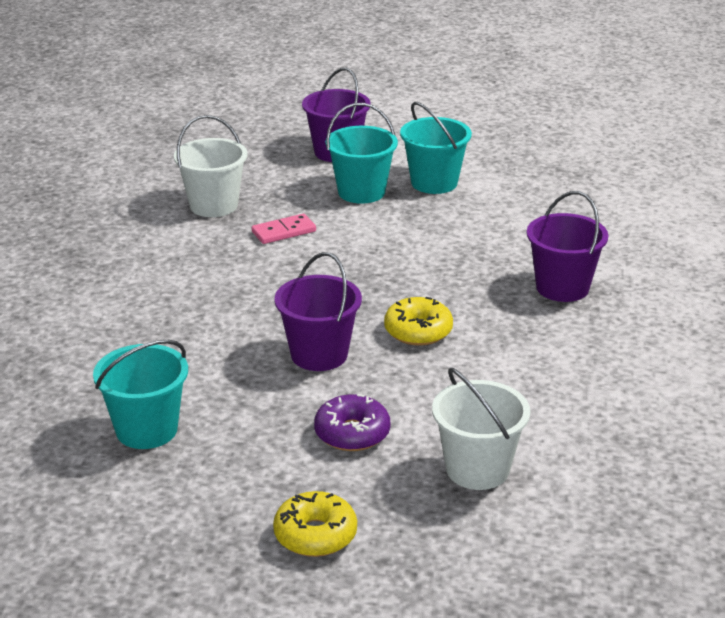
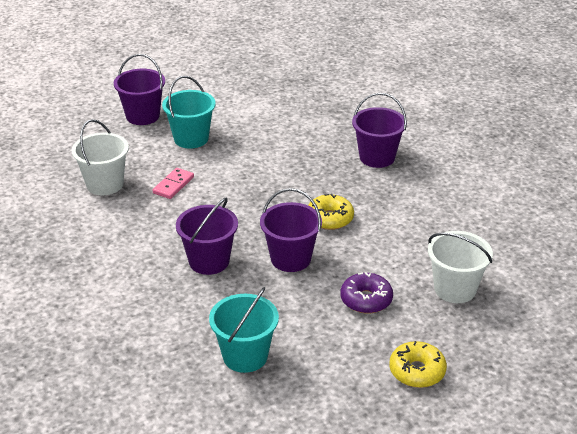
camera: 35 degrees left, 5 degrees up
(227, 321) = (209, 261): none -> purple bucket
(434, 182) = (228, 116): turquoise bucket -> none

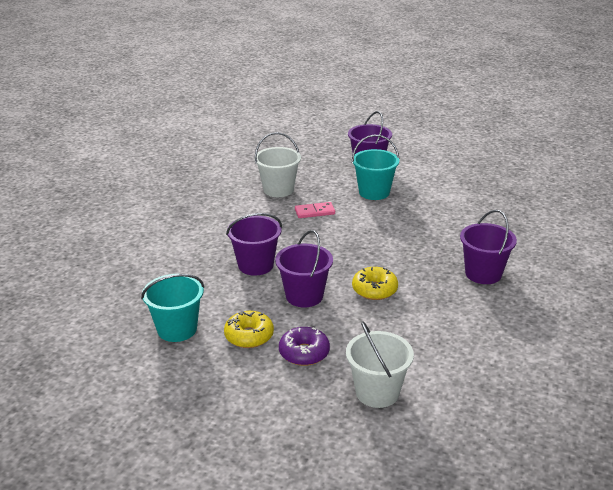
camera: 50 degrees right, 5 degrees down
(417, 371) = (252, 419): yellow donut -> yellow donut (249, 336)

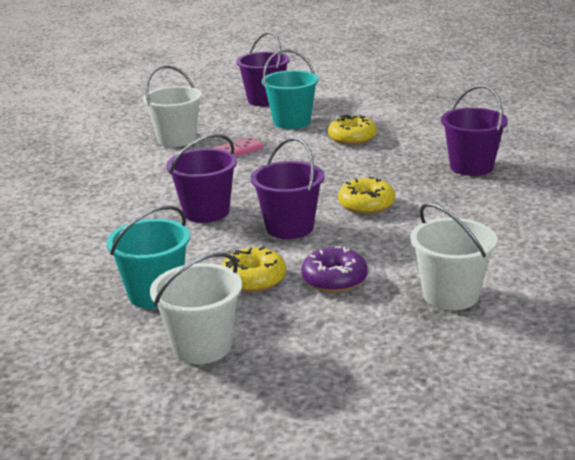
camera: 20 degrees left, 5 degrees down
(179, 383) = (202, 346): none -> white bucket
(409, 220) = (352, 138): none -> yellow donut

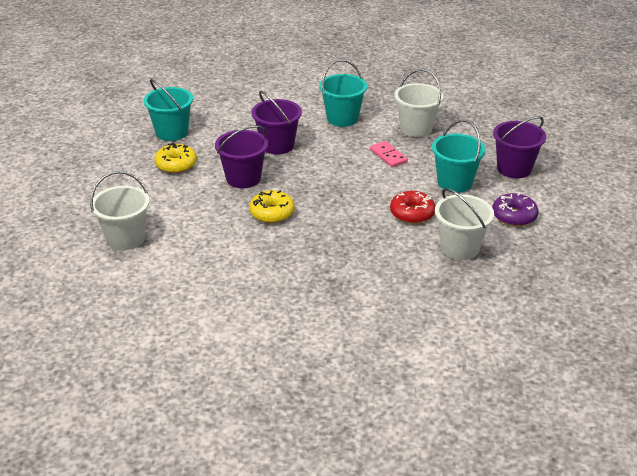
camera: 90 degrees right, 10 degrees up
(143, 177) = (342, 118): none -> turquoise bucket
(202, 346) = (109, 149): white bucket -> white bucket (460, 248)
(334, 279) = (164, 194): purple donut -> purple donut (514, 216)
(352, 138) = (412, 213): yellow donut -> red donut
(471, 167) = (336, 274): purple bucket -> none

